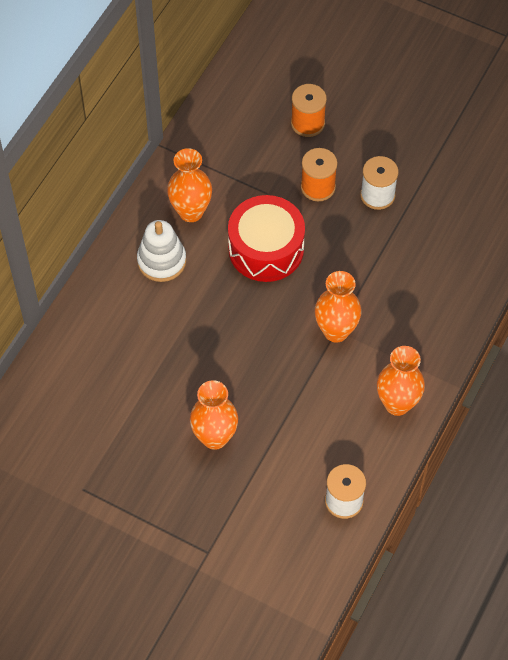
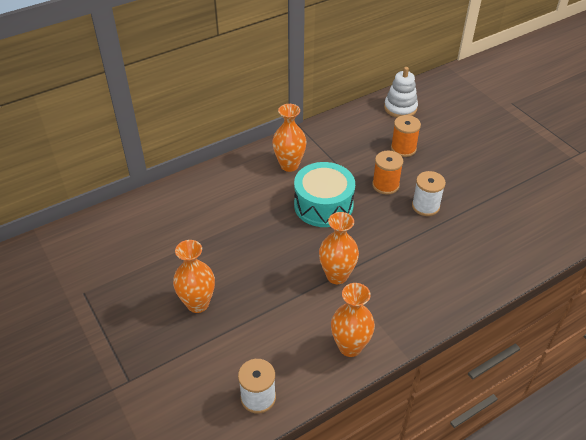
camera: 30 degrees right, 15 degrees down
(161, 261) = (249, 184): white stacking toy -> white stacking toy (400, 108)
(266, 249) = (323, 205): red drum -> turquoise drum

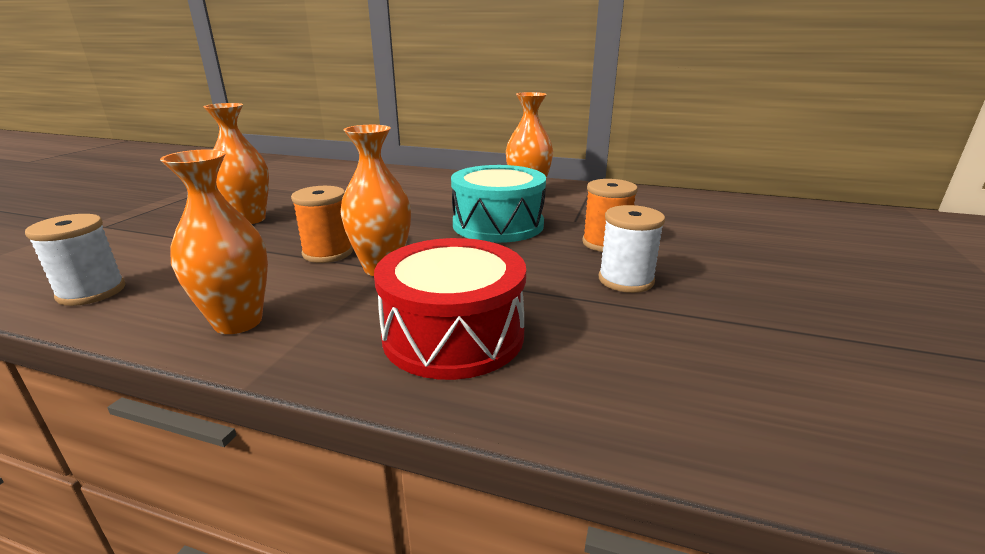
camera: 50 degrees right, 20 degrees down
(400, 108) = (755, 210): white stacking toy -> none
(403, 148) = (695, 232): orange spool -> orange spool (328, 253)
(422, 283) = (453, 335): none -> red drum

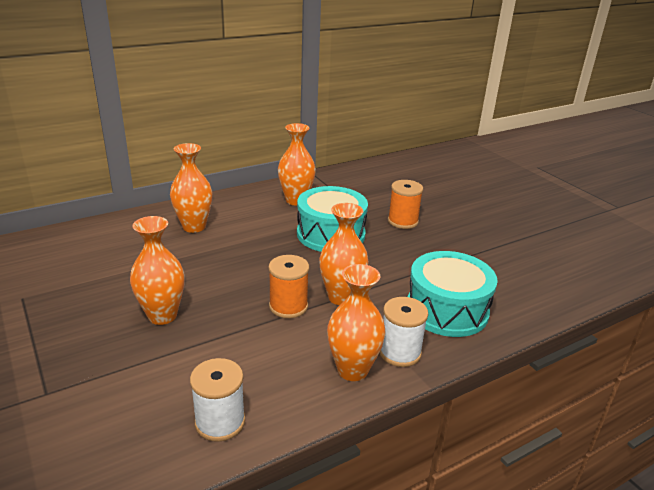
camera: 50 degrees left, 5 degrees up
(404, 184) = (194, 227): none -> orange vase
(453, 335) = (447, 310): red drum -> turquoise drum
(626, 280) = (448, 241): white spool -> white spool (399, 352)

